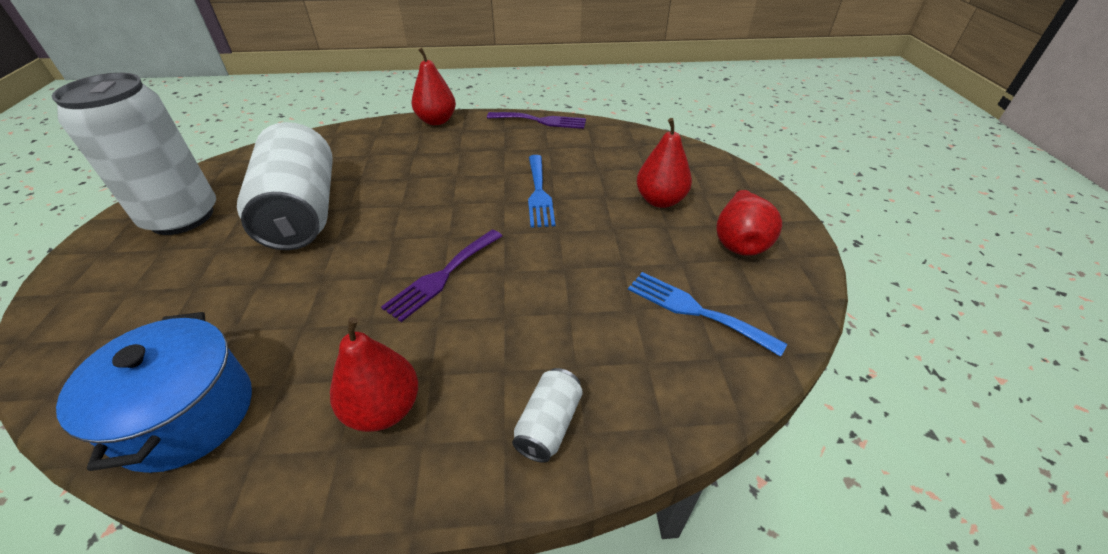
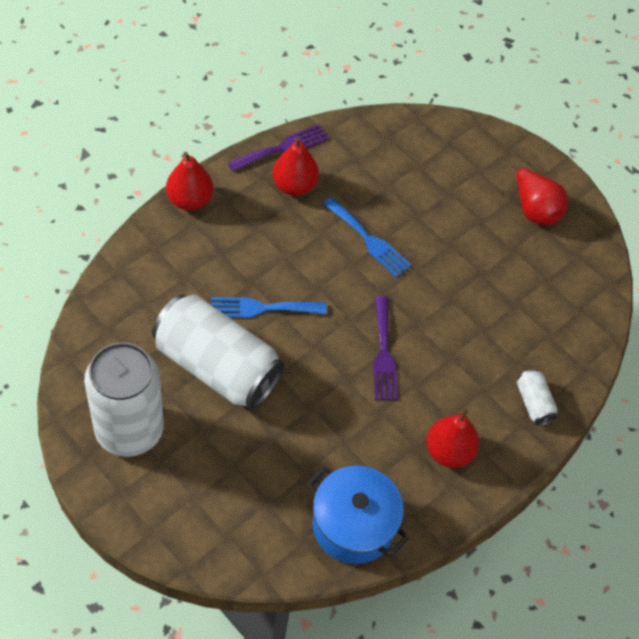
camera: 45 degrees left, 15 degrees up
(660, 200) = (457, 197): red pear -> red pear (294, 185)
(695, 310) = (548, 284): blue fork -> blue fork (262, 308)

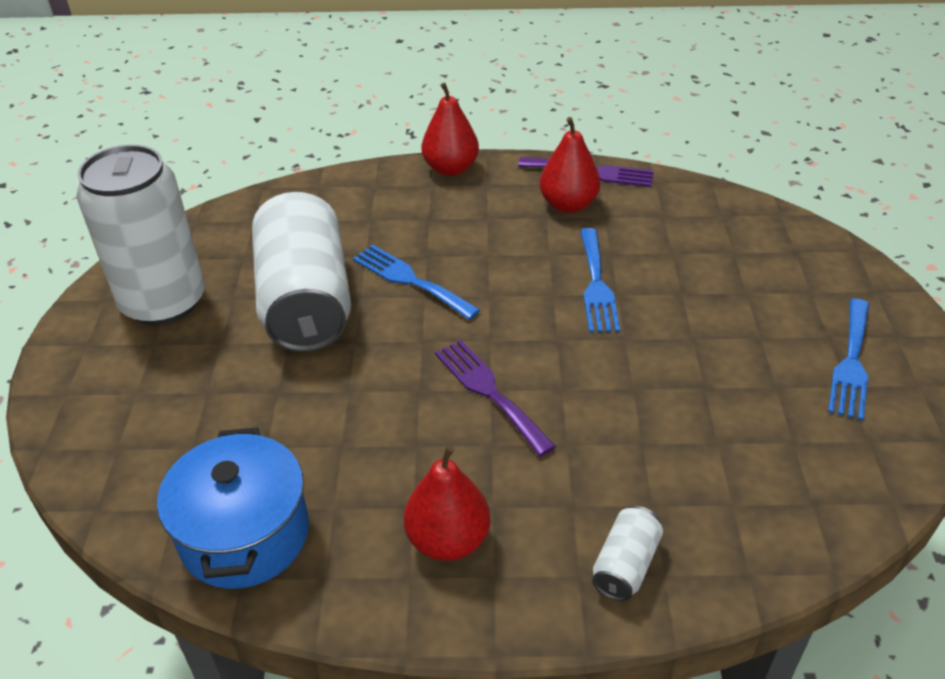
camera: 50 degrees right, 15 degrees down
(383, 353) = (489, 392): purple fork -> purple fork turned 105 degrees clockwise
(534, 209) = (851, 363): red pear -> blue fork

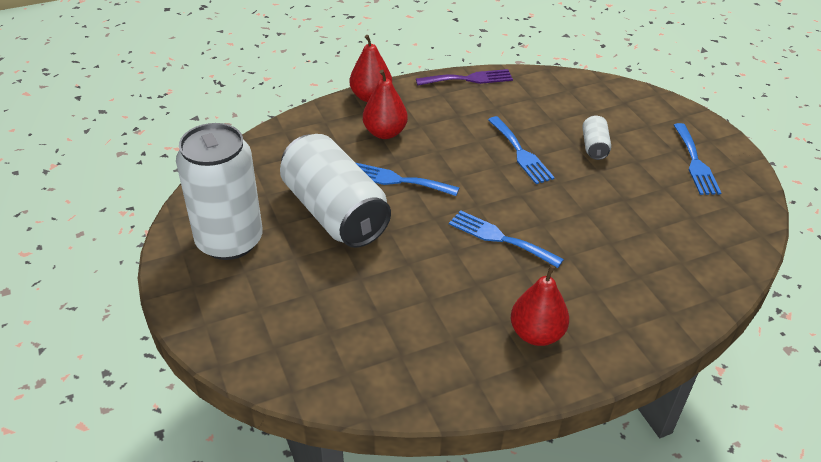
camera: 25 degrees left, 0 degrees up
(244, 534) = (407, 373): blue pot -> none
(489, 392) = (500, 238): purple fork -> blue fork
(568, 205) = (467, 104): red pear -> red pear (385, 133)
(625, 565) = (646, 314): white can -> white can (594, 146)

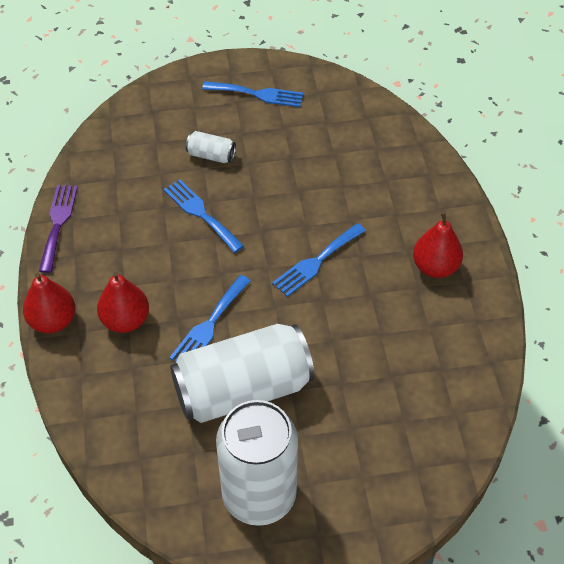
camera: 75 degrees left, 10 degrees up
(520, 153) = (201, 213): blue fork -> blue fork turned 120 degrees counterclockwise

